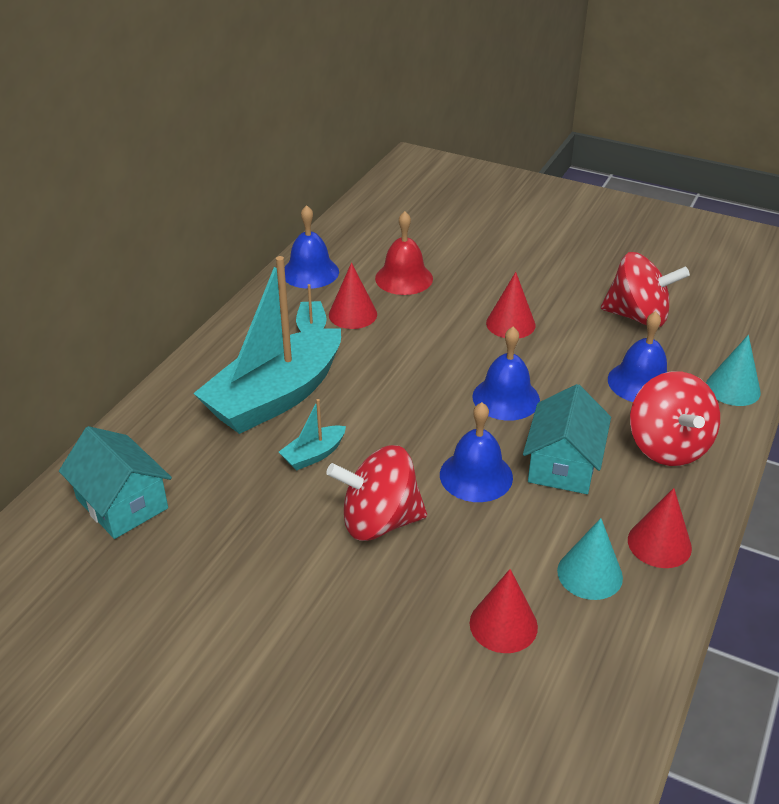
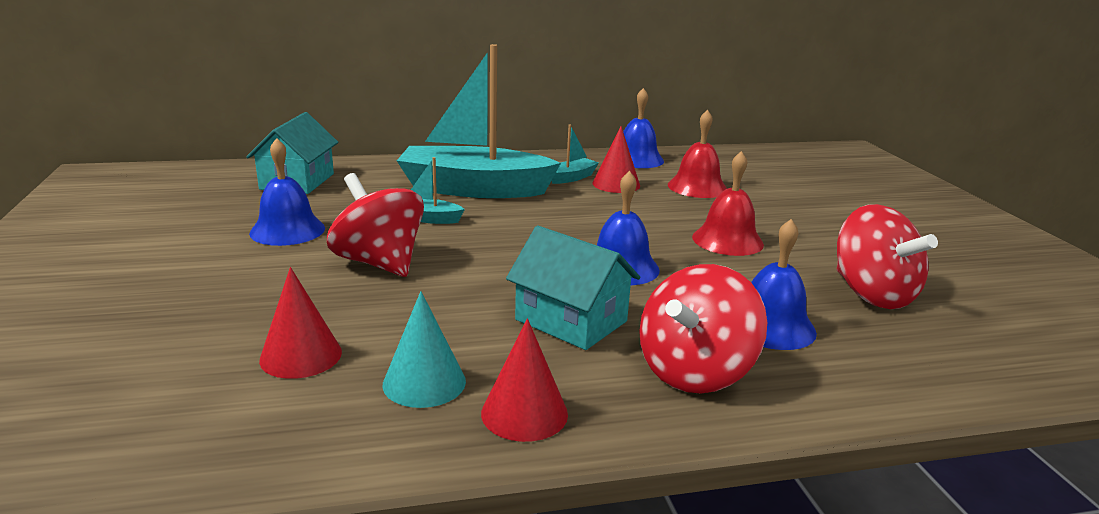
camera: 50 degrees right, 15 degrees down
(476, 475) = (493, 284): blue bell -> blue bell (287, 230)
(510, 324) = (727, 240): red cone -> red bell
(563, 464) = (571, 320): turquoise house -> turquoise house turned 60 degrees clockwise
(733, 388) = (874, 387): turquoise cone -> none

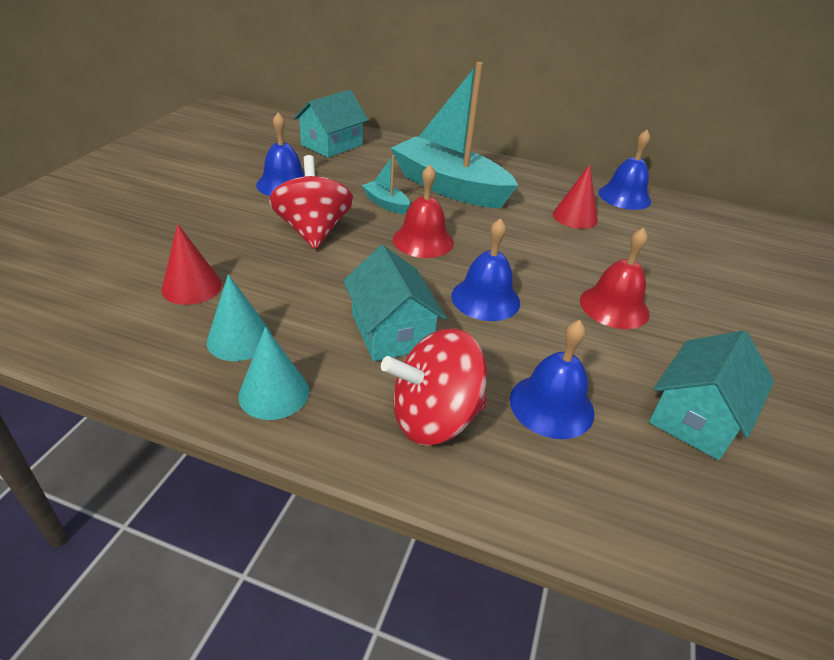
camera: 30 degrees right, 15 degrees up
(524, 413) = (274, 393): red cone -> turquoise cone
(572, 178) = (542, 199): turquoise boat -> none
(697, 187) = (650, 242): red bell -> red bell (423, 240)
(872, 294) = (696, 417): red spinning top -> turquoise house

